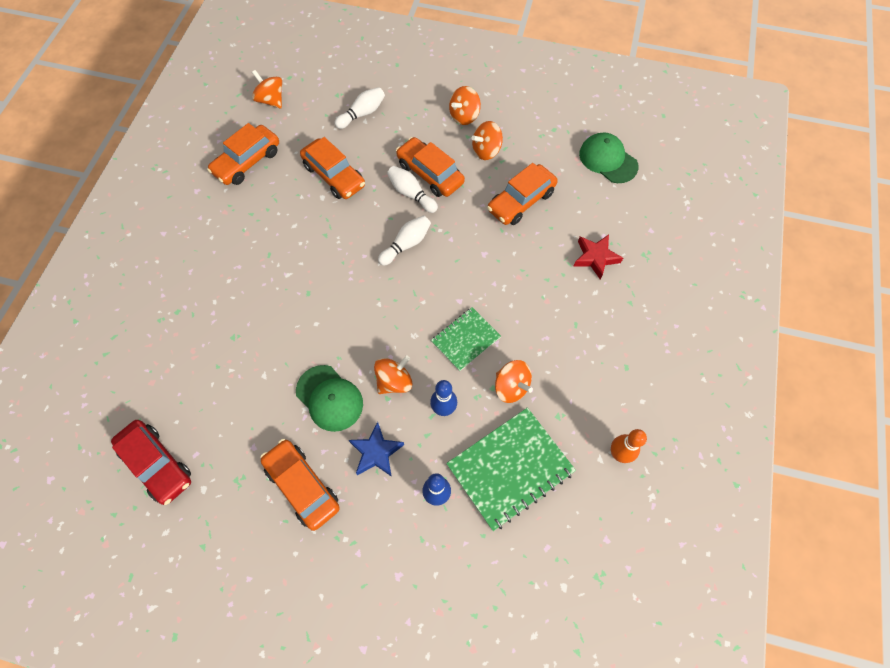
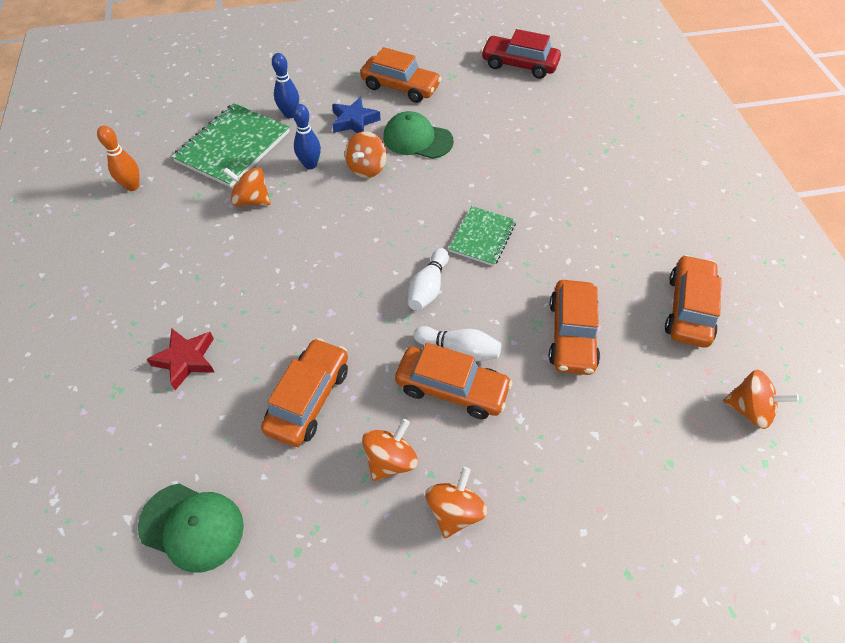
camera: 155 degrees right, 10 degrees down
(334, 176) = (571, 334): orange car -> orange car turned 105 degrees counterclockwise
(362, 114) = (608, 444): white bowling pin -> none
(465, 339) = (314, 222): green notebook -> green notebook (482, 237)

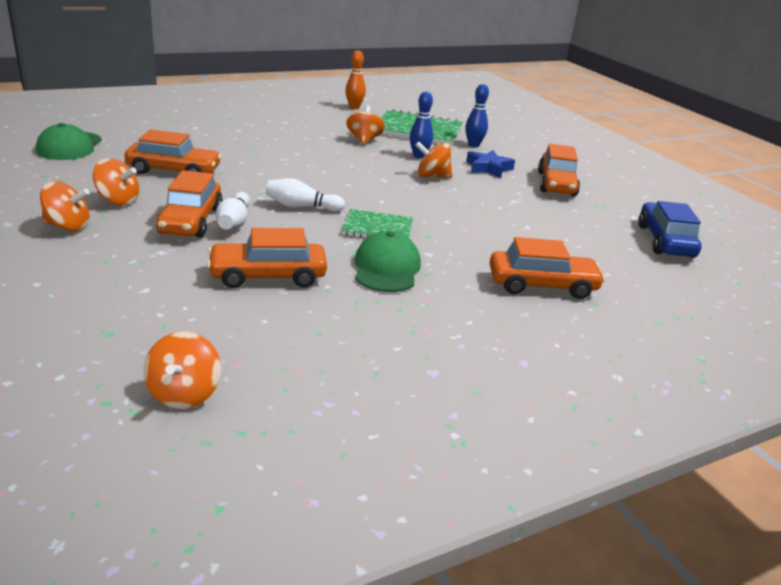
camera: 70 degrees right, 25 degrees down
(186, 360) = (202, 134): red star -> none
(417, 139) = (489, 194): green cap -> green cap (387, 268)
(519, 65) = (665, 241): red car -> blue car
(689, 309) = (331, 352): orange car -> orange car (542, 285)

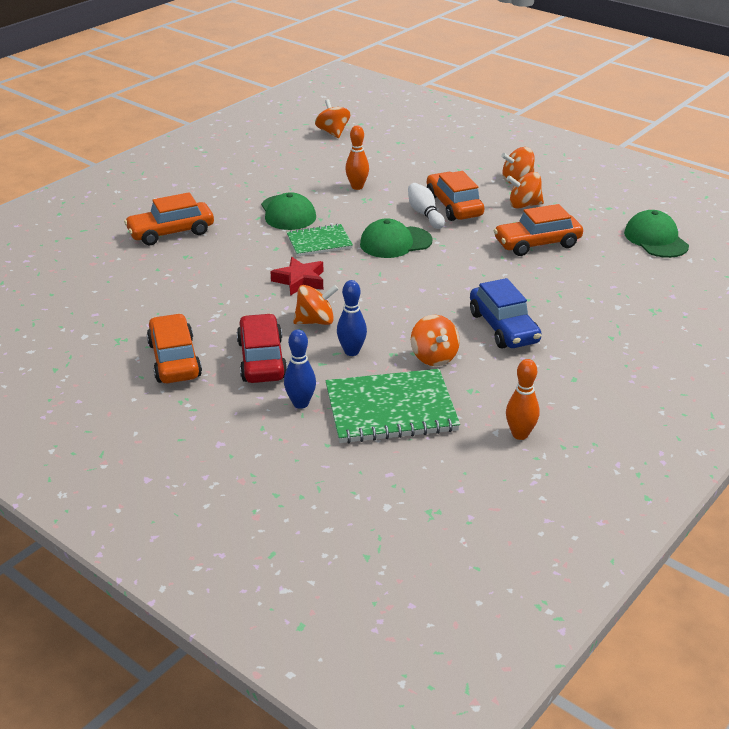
camera: 160 degrees right, 5 degrees up
(268, 276) = (357, 187): orange car -> orange bowling pin
(301, 207) = (395, 242): white bowling pin -> green cap
(424, 203) = (300, 280): none -> red star
(488, 168) = (262, 360): blue star -> red car
(665, 241) = (57, 310): blue car -> blue car (503, 327)

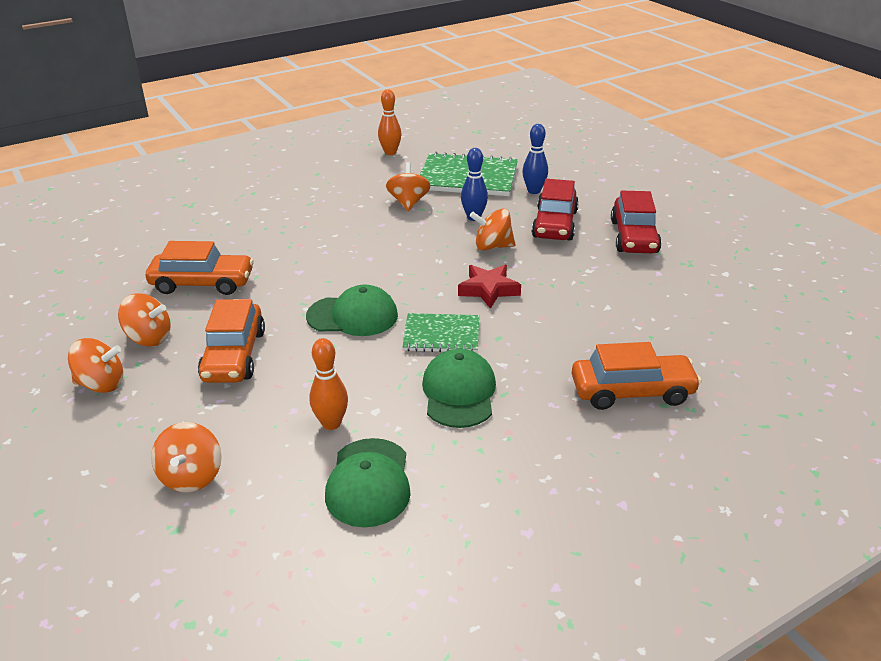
camera: 160 degrees left, 0 degrees up
(174, 360) = (634, 237): orange car -> red car
(333, 132) = (269, 600): orange spinning top -> orange spinning top (191, 476)
(425, 214) = (282, 351): white bowling pin -> none
(503, 327) = (330, 213): blue car -> none
(656, 239) = (79, 264): green cap -> green cap (368, 482)

